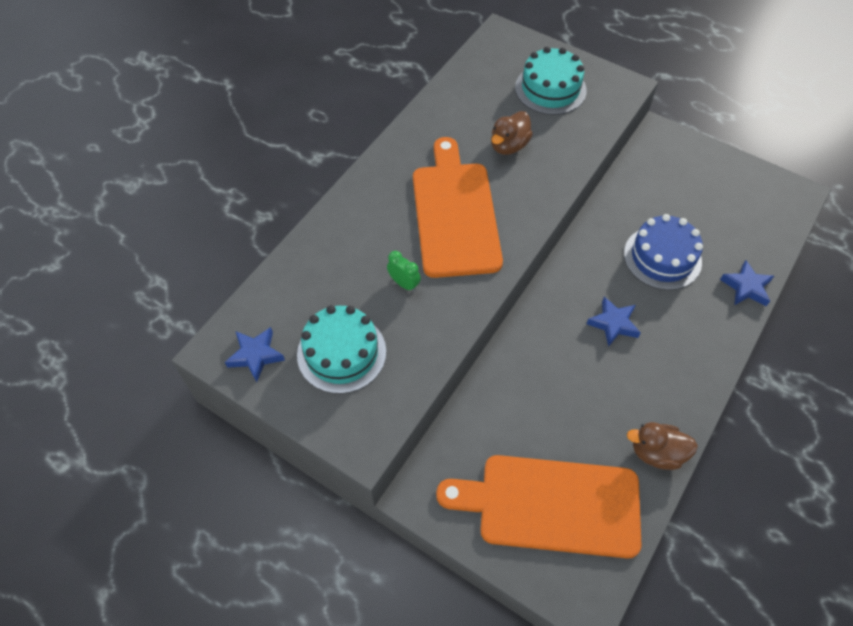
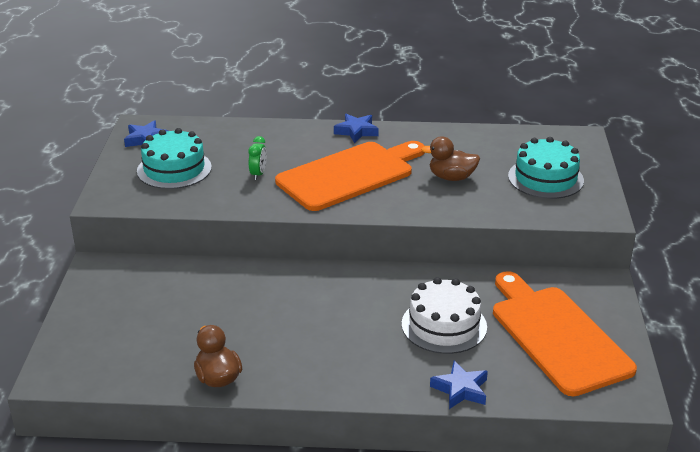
camera: 60 degrees right, 25 degrees down
(551, 505) = (127, 333): orange cutting board -> orange cutting board (556, 335)
(613, 324) = (338, 316): blue star -> blue star (356, 131)
(662, 257) = (444, 325): blue cake -> white cake

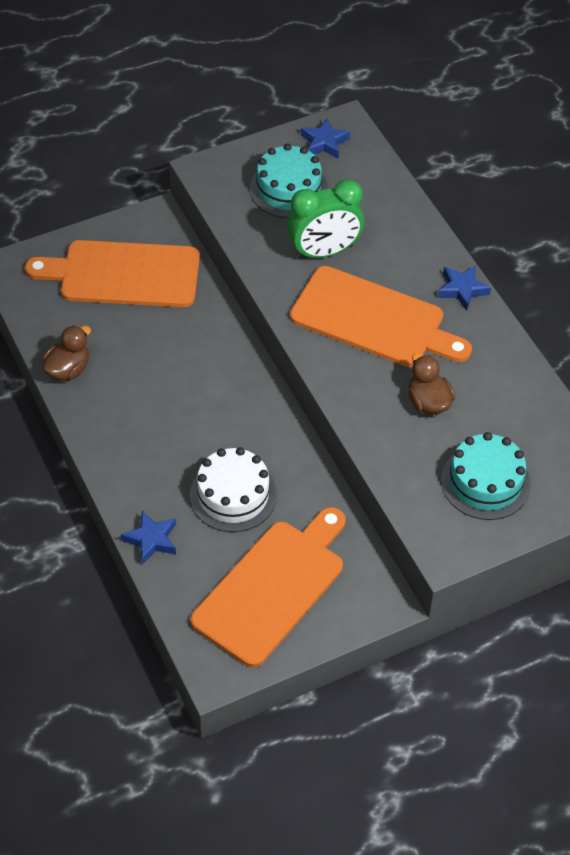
camera: 60 degrees right, 20 degrees up
(140, 307) = (123, 274): none -> orange cutting board
(258, 174) = (324, 252): green clock -> green clock, size x2.19

